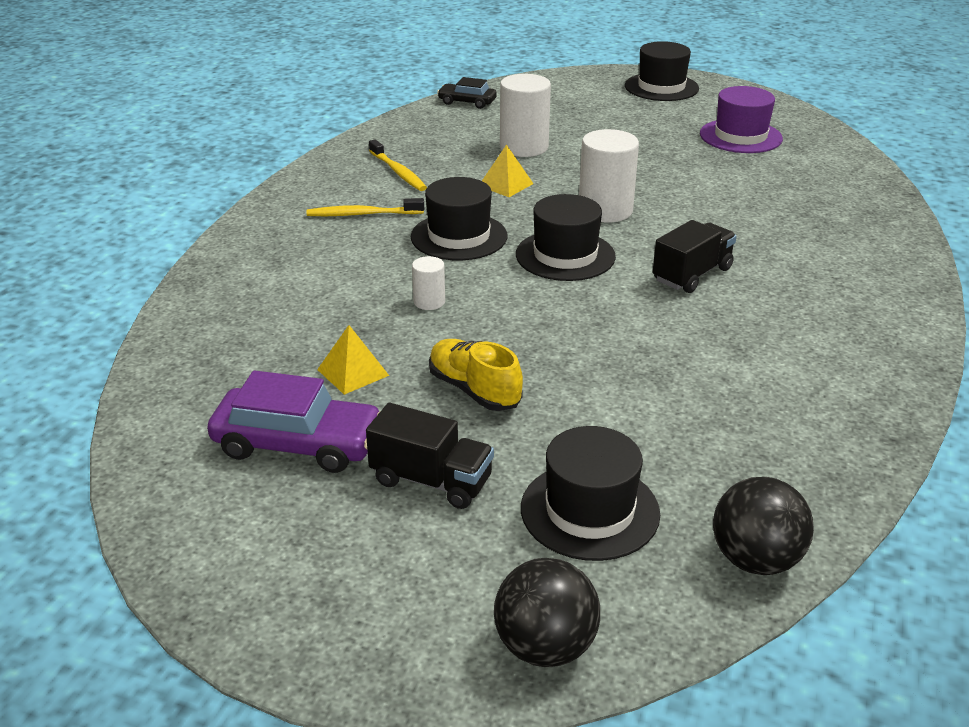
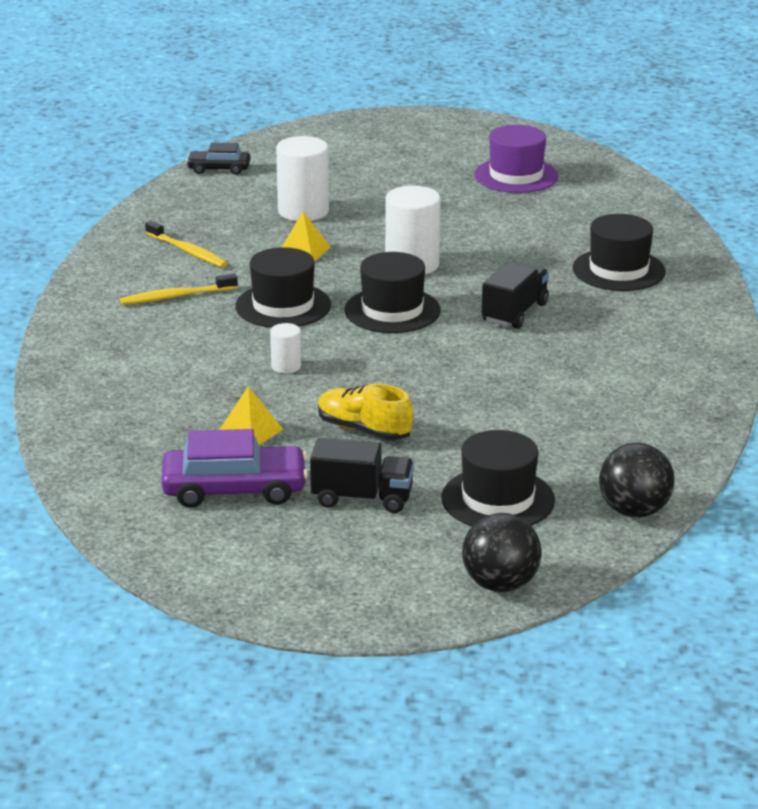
camera: 15 degrees left, 5 degrees down
(661, 87) = (417, 130): black hat -> black hat (618, 270)

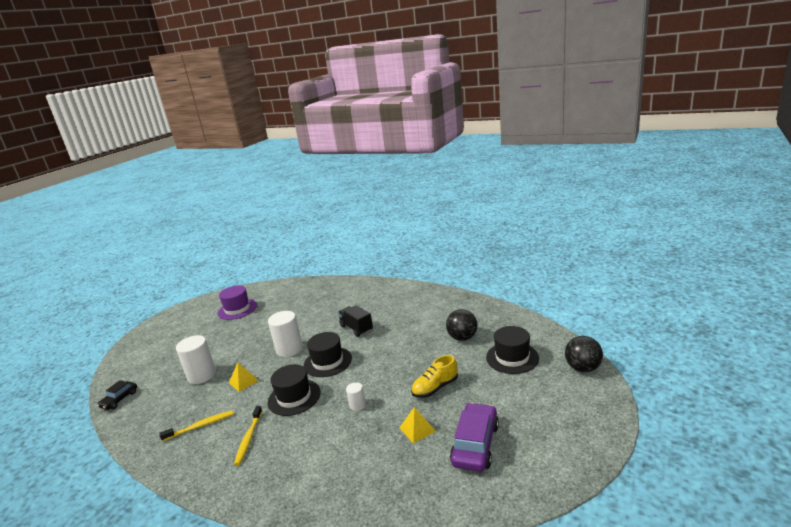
camera: 65 degrees left, 5 degrees down
(362, 498) = (499, 398): black truck -> none
(618, 270) = (341, 299): black hat -> none
(634, 511) = (531, 326): black ball -> black ball (462, 338)

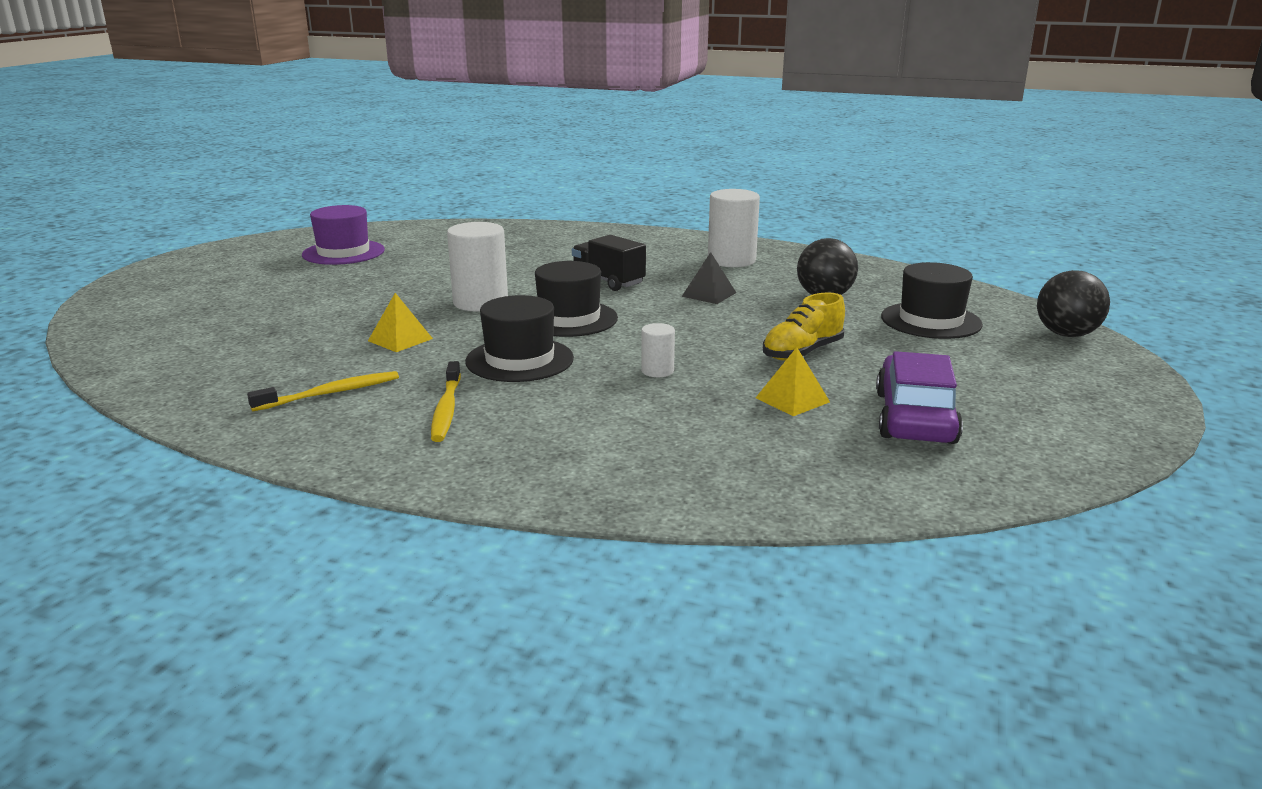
camera: 10 degrees left, 0 degrees up
(119, 399) = (125, 358): black car -> none
(202, 375) = (303, 331): white cylinder -> white cylinder (731, 260)
(403, 338) = (709, 294): none -> black pyramid

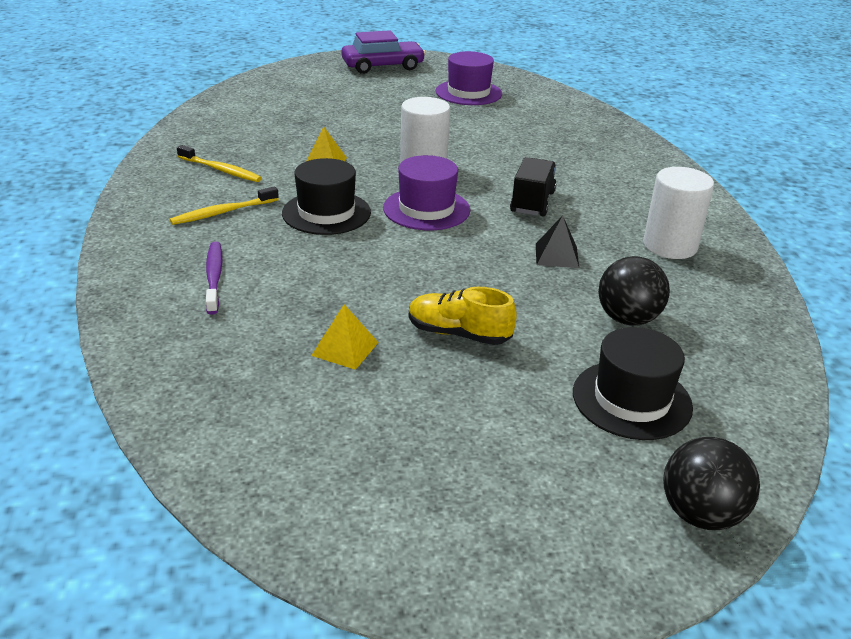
camera: 60 degrees right, 10 degrees up
(569, 319) = (426, 209): black hat -> purple hat
(596, 437) = (214, 277): none -> purple toothbrush
(657, 371) = (353, 272): white cylinder -> none
(915, 417) = (355, 424): purple car -> purple car (383, 66)

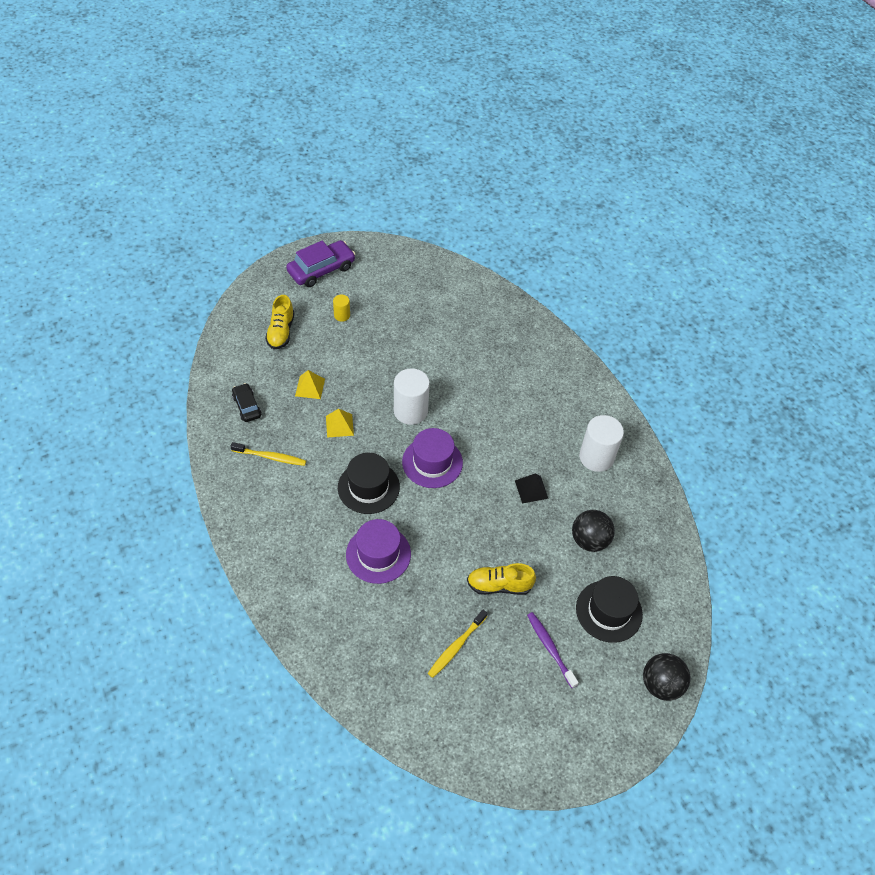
camera: 20 degrees left, 20 degrees up
(214, 277) = (330, 579): purple toothbrush -> purple toothbrush (550, 648)
(223, 212) = (299, 508): yellow toothbrush -> yellow toothbrush (456, 646)
(224, 132) = (247, 406): none -> black car
(306, 94) = (281, 332): none -> yellow shoe
(345, 349) = (440, 620): yellow pyramid -> yellow pyramid (310, 387)
(385, 95) = (342, 315): none -> yellow cylinder
(468, 93) = (404, 294): purple hat -> purple hat (378, 554)
(532, 202) = (498, 433): black truck -> none

